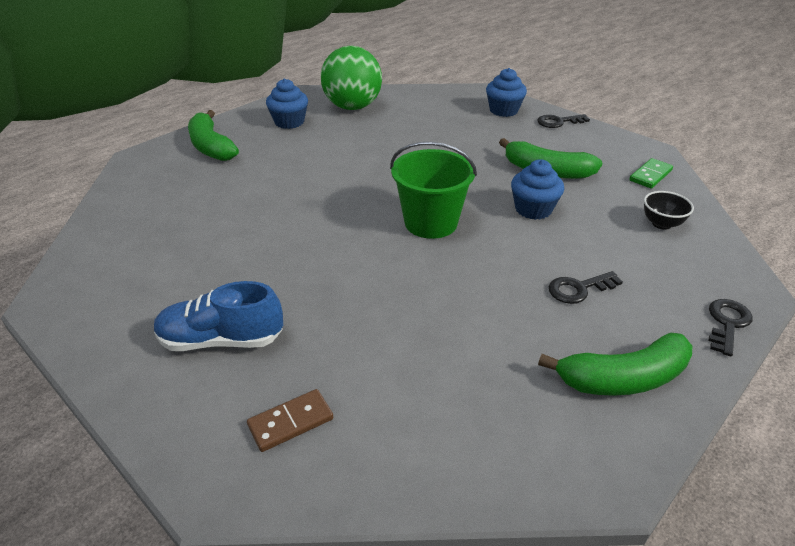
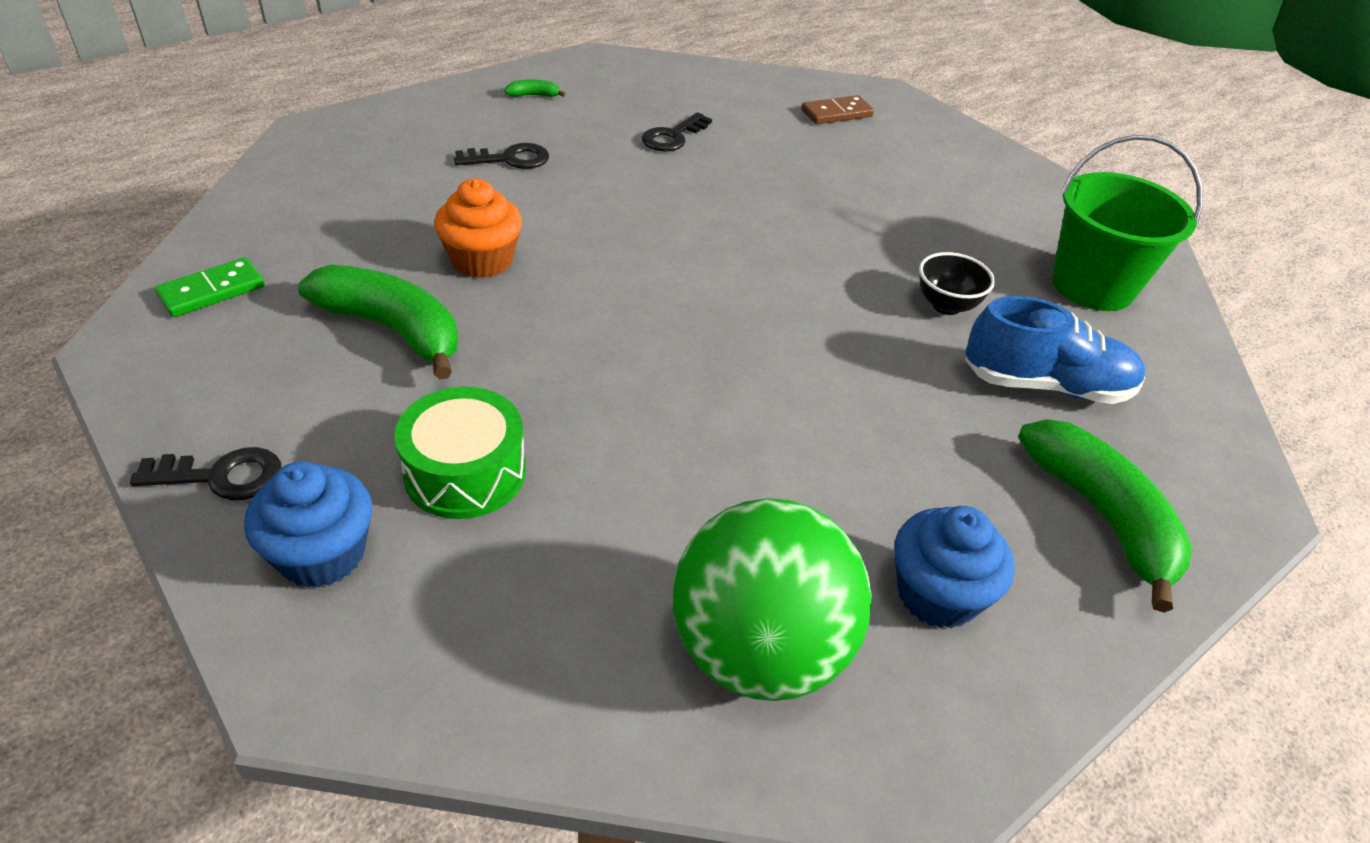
camera: 175 degrees left, 5 degrees up
(221, 340) = (919, 173): blue shoe -> blue shoe (1045, 385)
(431, 222) = (655, 263): green bucket -> green bucket (1092, 286)
(473, 132) = (465, 472): none -> green drum
(533, 209) = (482, 260): blue cupcake -> orange cupcake
(623, 378) = (533, 95): green banana -> green banana, size x0.40
(661, 224) = (312, 211): black bowl -> black bowl (946, 305)
(727, 323) = (383, 111): black key -> black key (673, 137)

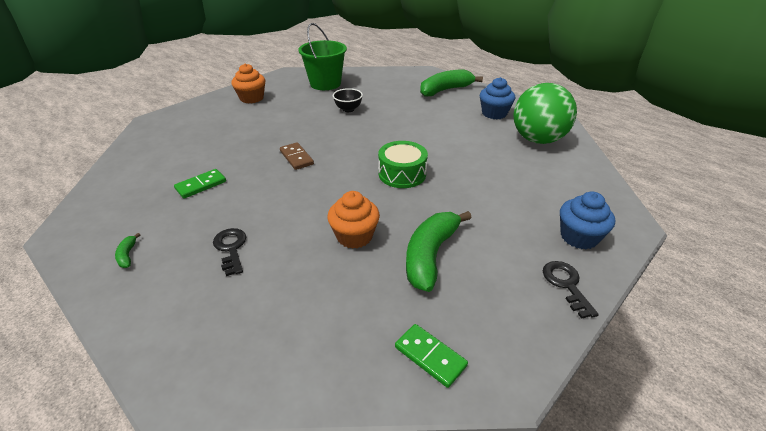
camera: 95 degrees left, 5 degrees down
(465, 472) = (510, 209): green drum -> green drum (402, 174)
(673, 137) = (201, 185): black key -> green domino
(836, 113) = (175, 134): brown domino -> brown domino (296, 157)
(990, 184) = (252, 98): none -> orange cupcake
(1045, 385) = (388, 94): blue shoe -> none

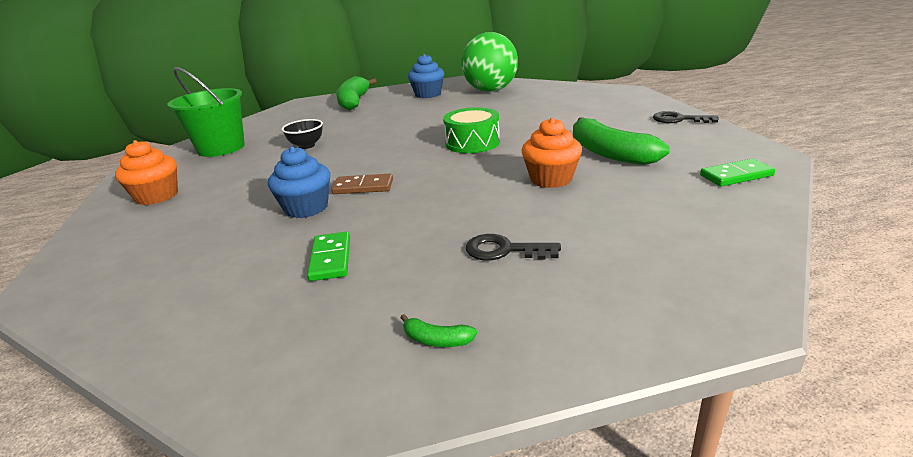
camera: 55 degrees left, 10 degrees down
(579, 237) = (629, 105): blue cupcake -> blue cupcake (306, 208)

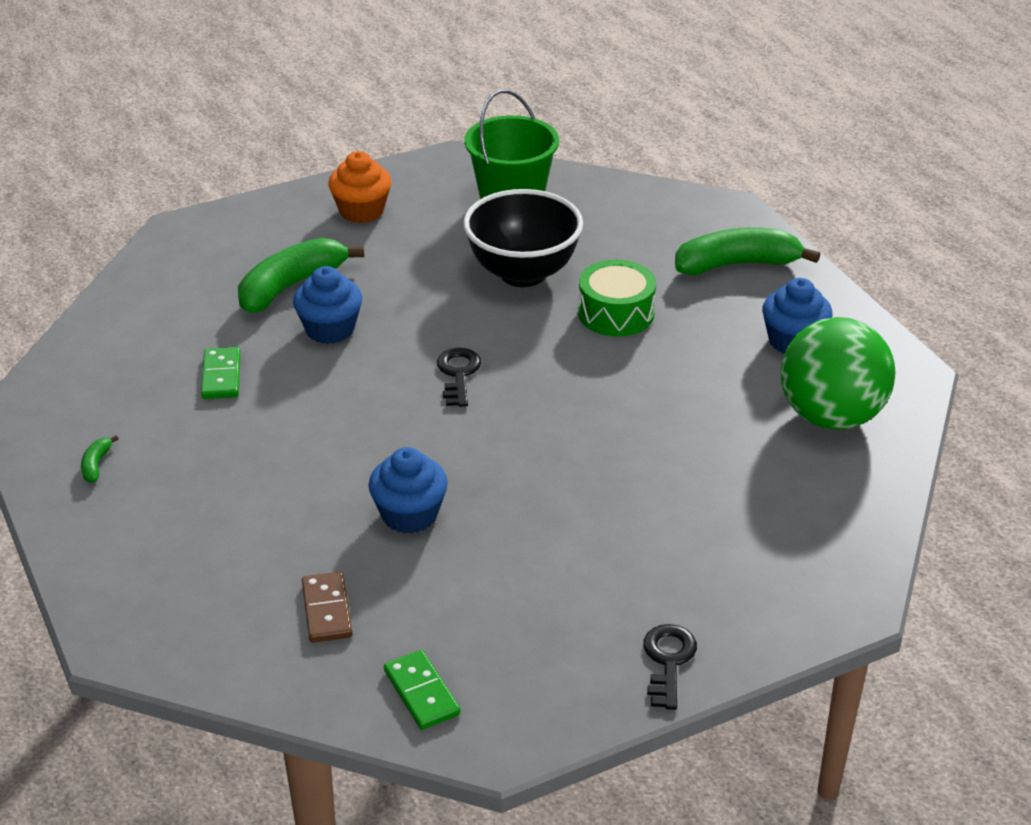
camera: 75 degrees right, 10 degrees up
(307, 146) = (523, 273): black bowl -> black bowl, size x2.04
(331, 259) = (221, 376): green domino -> green domino turned 75 degrees counterclockwise
(363, 187) = (386, 358): brown domino -> brown domino (327, 610)
(472, 143) = (541, 428): green drum -> green drum (616, 313)
(504, 250) = (232, 489): black key -> black key (458, 374)
(551, 179) = (409, 514): orange cupcake -> blue cupcake
(609, 153) = (502, 570): green banana -> green banana (291, 286)

